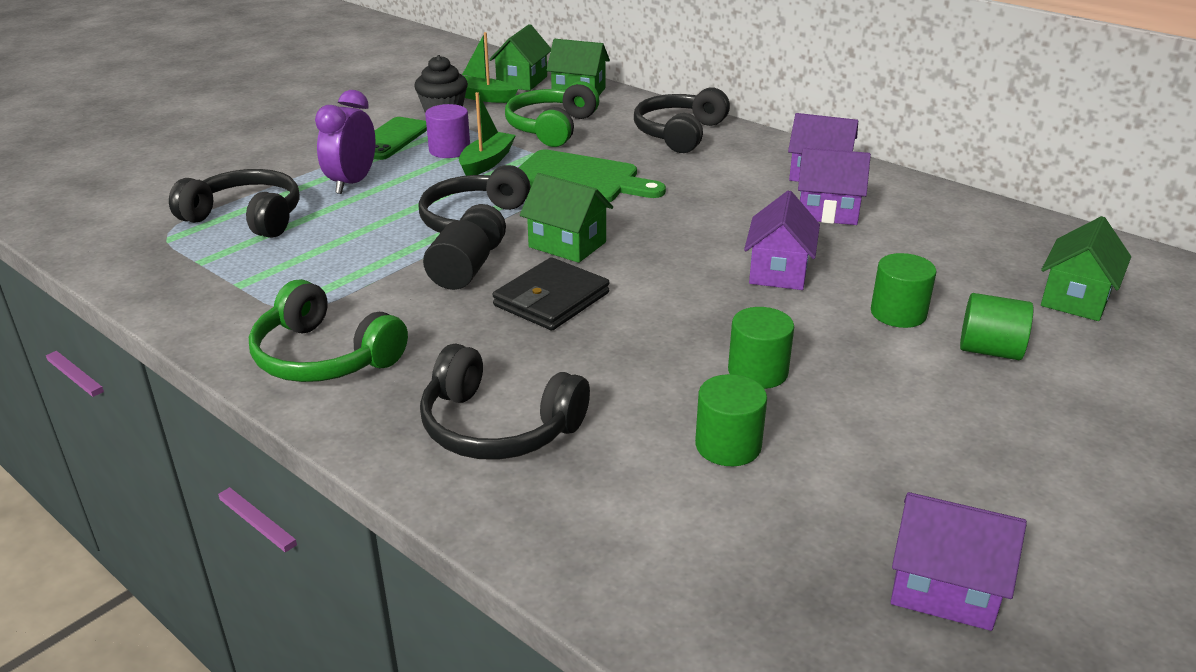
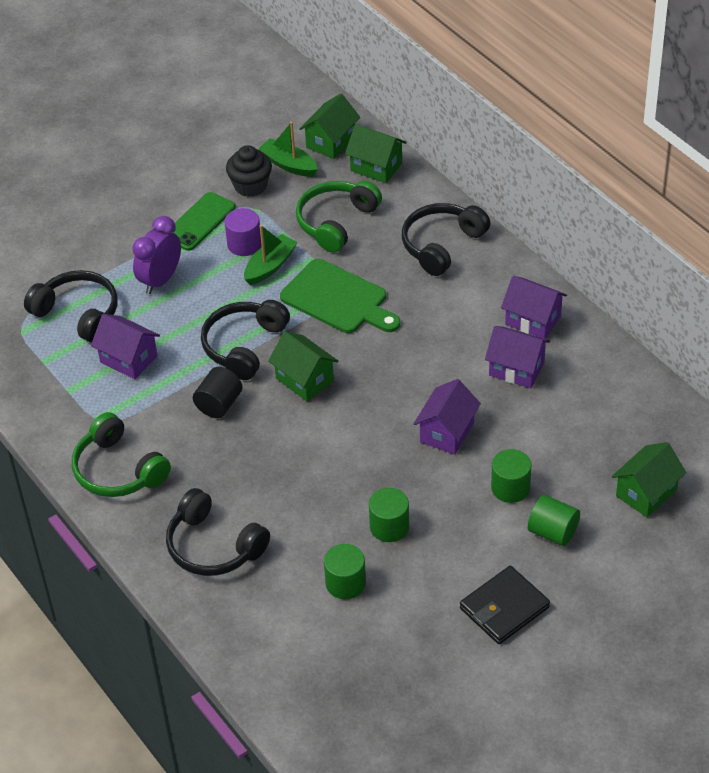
camera: 15 degrees right, 15 degrees up
(551, 299) = (276, 437): black wallet -> black wallet (504, 608)
(944, 589) = (420, 697): purple house -> purple house (128, 359)

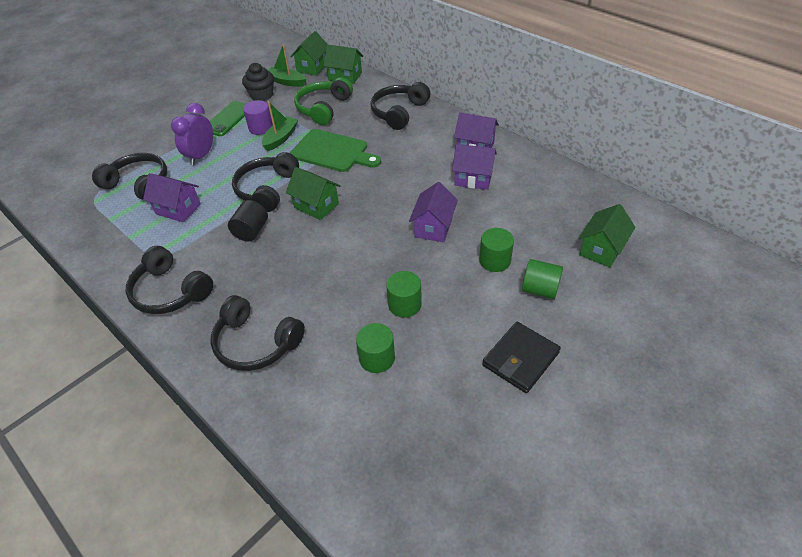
camera: 10 degrees left, 0 degrees up
(118, 470) = (170, 291): green headphones -> black headphones

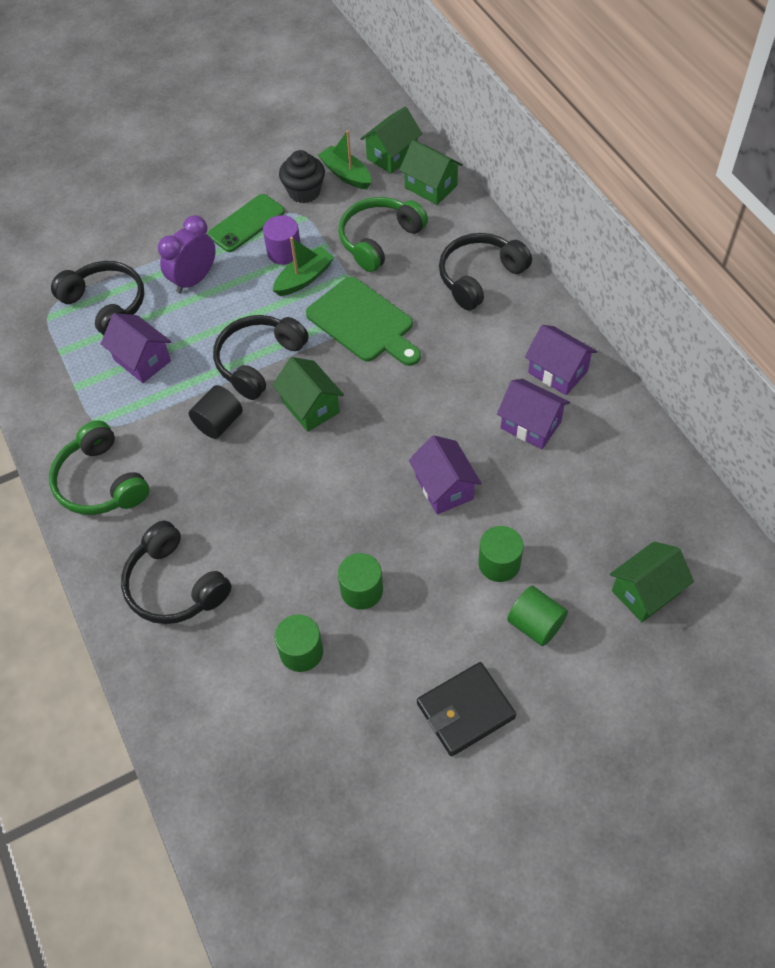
camera: 20 degrees right, 10 degrees up
(170, 291) = (100, 482): black headphones -> green headphones
(433, 227) = (444, 488): purple house -> purple house turned 60 degrees counterclockwise

